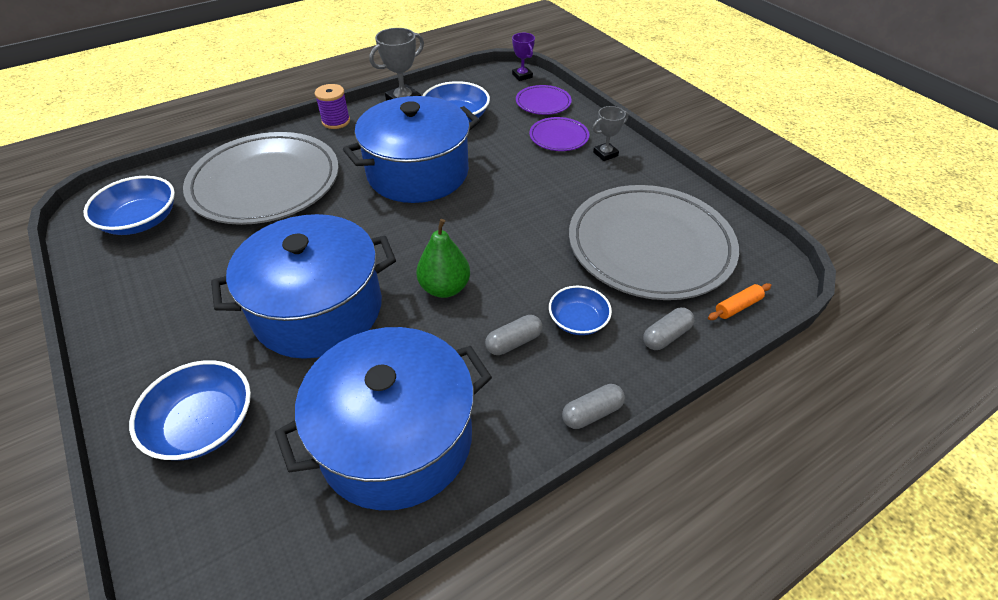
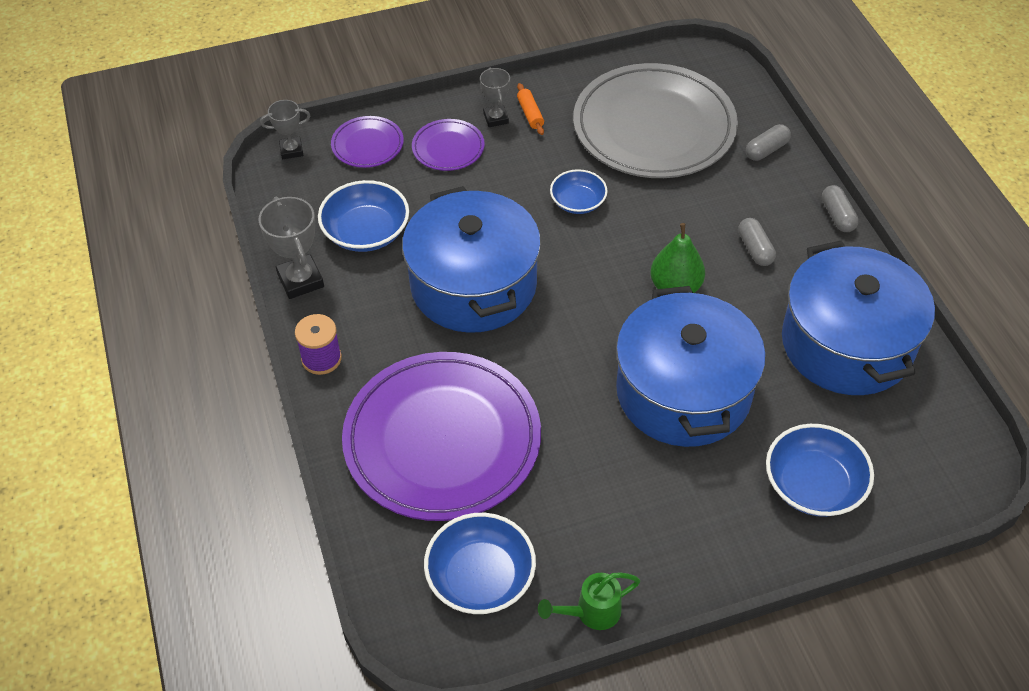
camera: 75 degrees left, 5 degrees up
(94, 282) = (591, 612): none -> green watering can
(265, 183) = (442, 440): grey plate -> purple plate
(522, 76) = (291, 150): purple trophy -> grey trophy
(578, 320) = (738, 200): blue bowl -> blue bowl (578, 202)
(666, 336) = (766, 150): grey capsule -> grey capsule turned 75 degrees clockwise
(737, 306) = (742, 97): orange rolling pin -> orange rolling pin (530, 114)

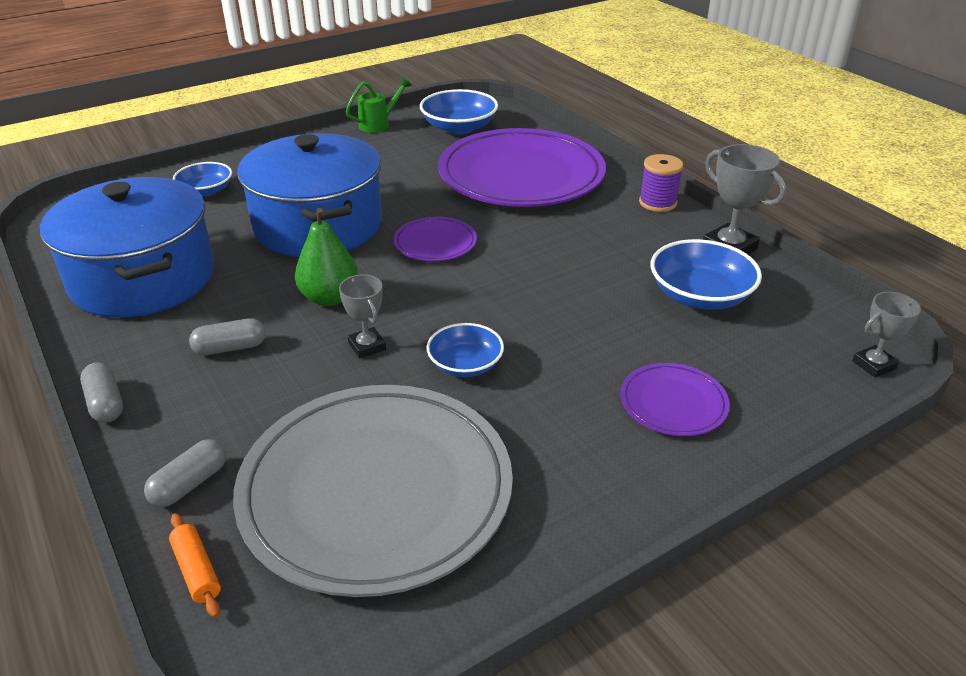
camera: 165 degrees right, 15 degrees down
(367, 145) = (784, 388): purple plate -> purple plate (435, 243)
(473, 285) = (551, 269): blue pot -> none
(496, 118) = (632, 460): grey trophy -> grey trophy (367, 346)
(530, 114) = (583, 477): orange rolling pin -> orange rolling pin (197, 570)
(755, 249) = (230, 348): grey capsule -> grey capsule turned 75 degrees counterclockwise
(813, 485) = (206, 191): blue bowl -> blue bowl, size x0.64

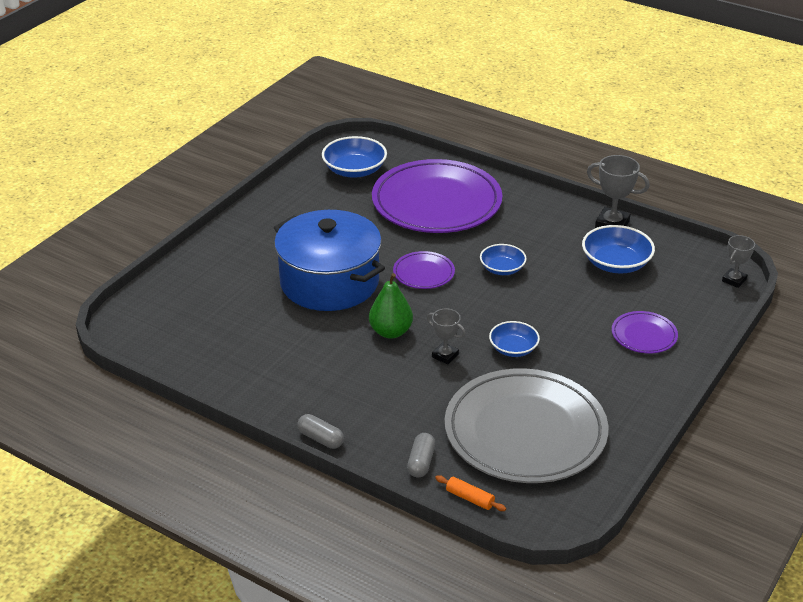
camera: 25 degrees left, 0 degrees up
(143, 278) = (248, 356): blue pot -> none
(206, 191) = (215, 277): blue bowl -> blue bowl (502, 269)
(230, 348) = (361, 383): grey capsule -> none
(379, 124) = (289, 183): green watering can -> none
(657, 203) = (545, 201): purple spool -> none

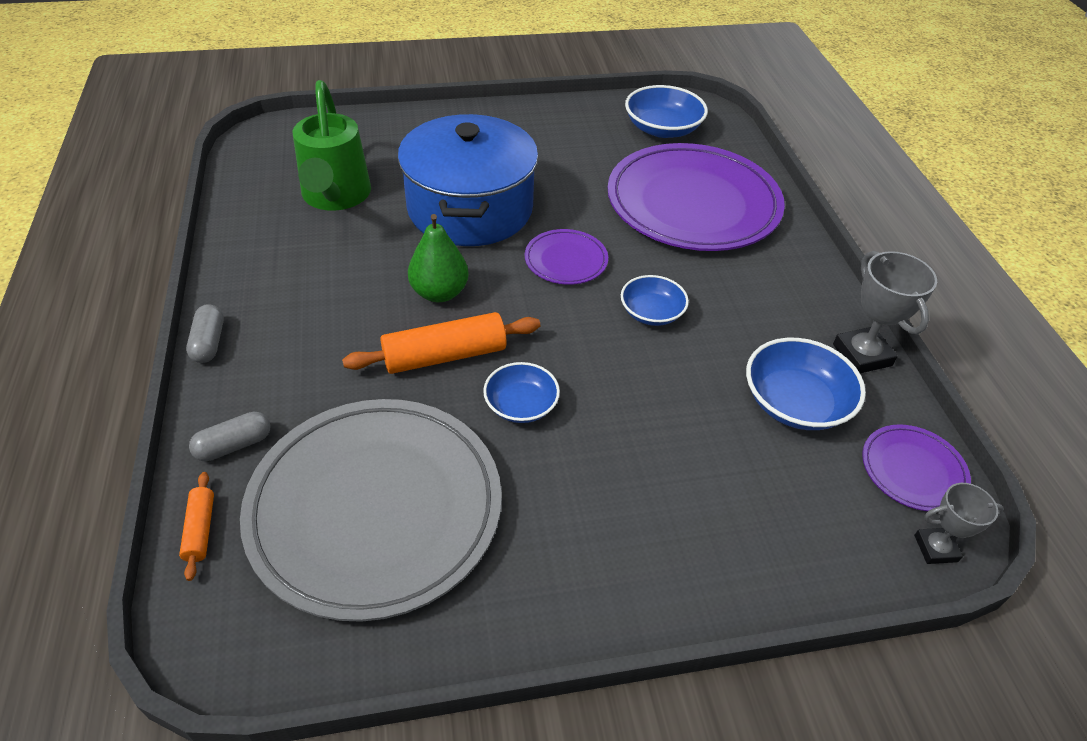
camera: 45 degrees right, 10 degrees up
(243, 328) = (335, 198): none -> green watering can
(445, 355) = (445, 356): grey trophy -> orange rolling pin
(644, 335) = (693, 517): purple plate -> purple plate (913, 470)

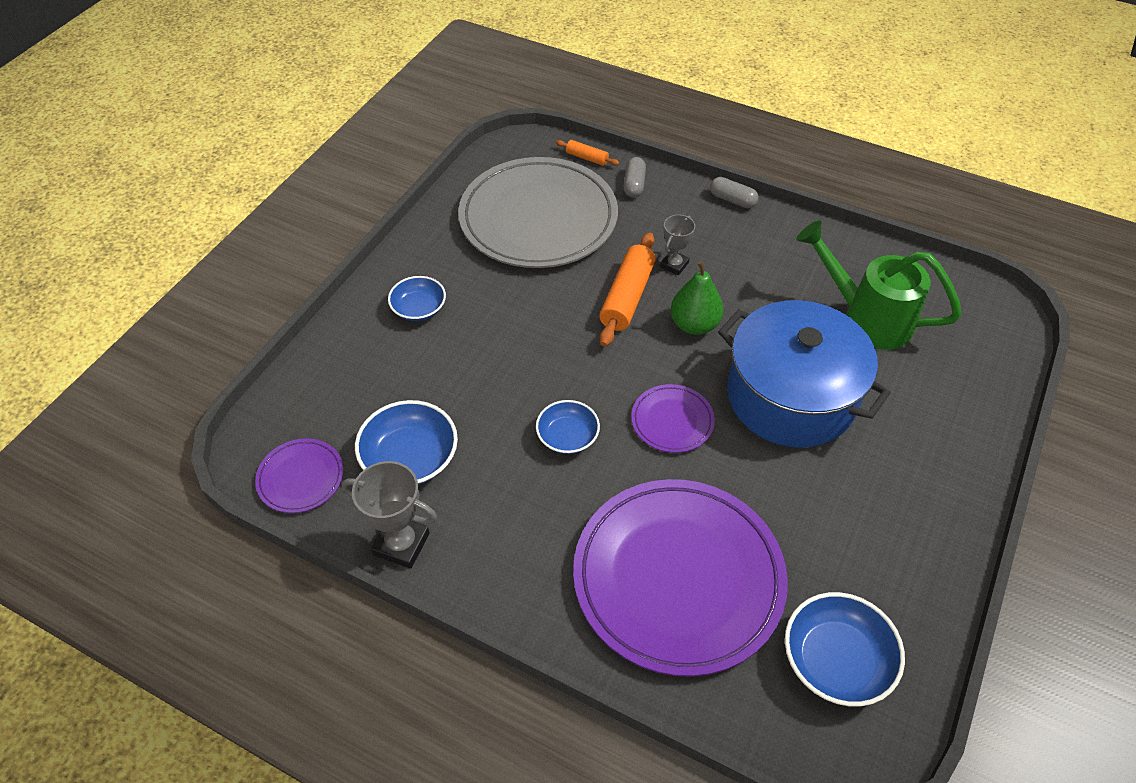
camera: 130 degrees right, 5 degrees up
(521, 405) = (551, 311): blue bowl -> blue bowl (419, 308)
(935, 548) = (255, 438): grey trophy -> grey trophy (674, 265)

